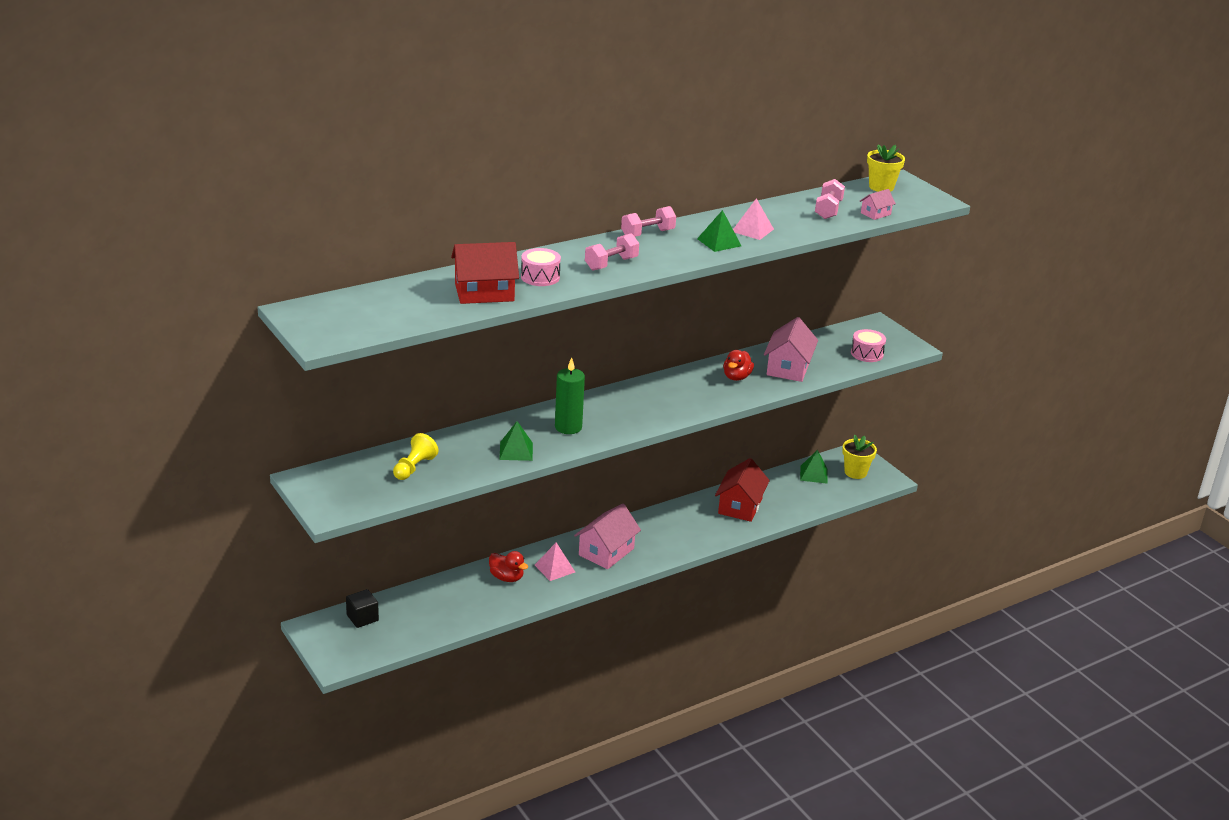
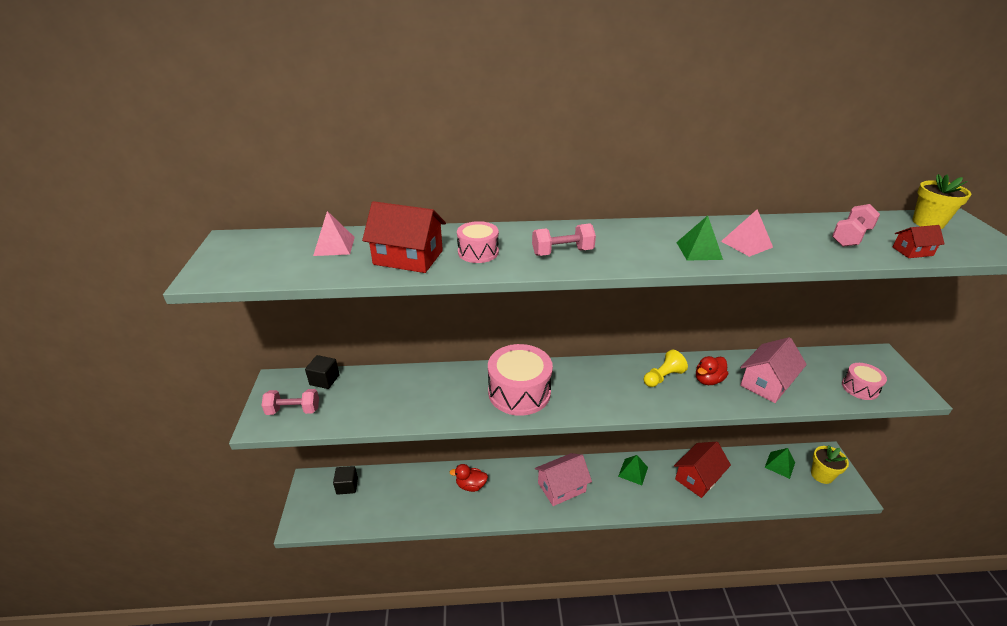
camera: 30 degrees right, 5 degrees up
(356, 465) = (324, 380): none -> black cube
(414, 467) = (364, 396): yellow pawn -> yellow pawn (663, 377)
(506, 578) = (471, 485): red duck -> red duck turned 120 degrees clockwise
(516, 451) = (457, 404): green pyramid -> green pyramid (633, 471)
(555, 568) = (512, 489): pink pyramid -> pink pyramid (334, 246)
(568, 427) = (519, 392): green candle -> pink drum
(647, 234) = (626, 228): pink dumbbell -> pink dumbbell (293, 410)
(875, 214) = (912, 251): pink house -> red house

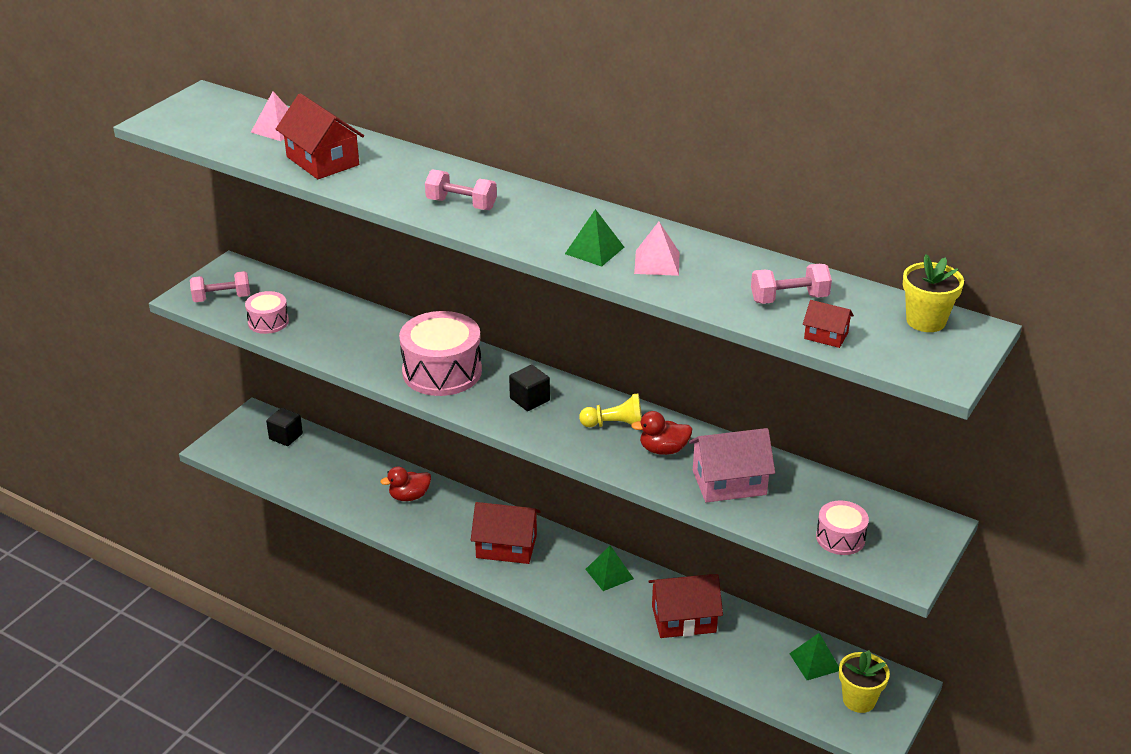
camera: 35 degrees right, 0 degrees up
(293, 410) = (222, 298): pink dumbbell -> pink dumbbell turned 45 degrees counterclockwise
(324, 380) = (273, 283): black cube -> black cube (529, 399)
(471, 485) = (409, 496): red duck -> red duck turned 60 degrees counterclockwise
(478, 252) = (387, 177): pink drum -> pink drum (268, 322)
(561, 487) = (506, 546): pink house -> red house

